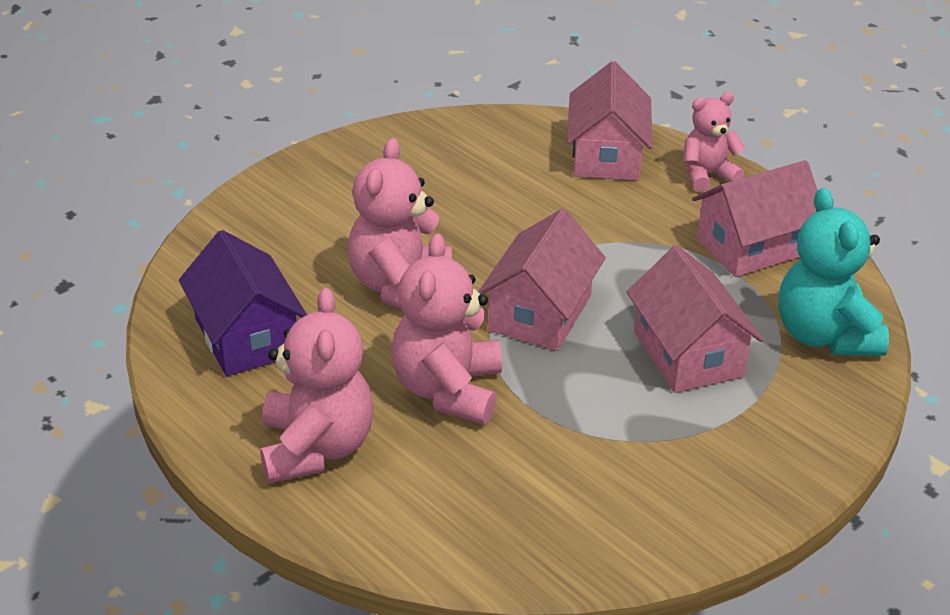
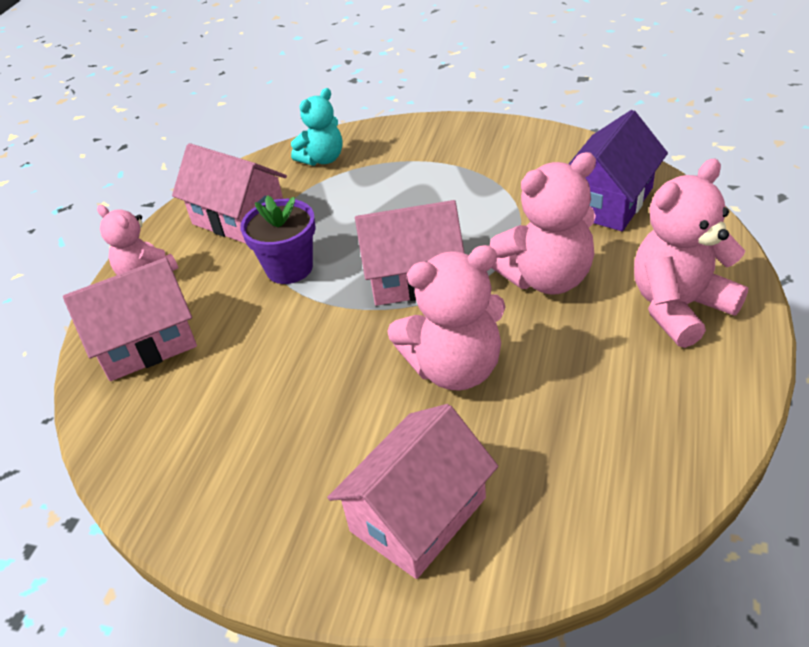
camera: 115 degrees left, 5 degrees up
(246, 337) = (620, 426): purple house -> purple house (608, 201)
(632, 250) = (289, 268): none -> purple flower pot
(688, 354) = (394, 198): pink house -> pink house (418, 514)
(824, 335) = (322, 159): turquoise teddy bear -> turquoise teddy bear, size x0.63

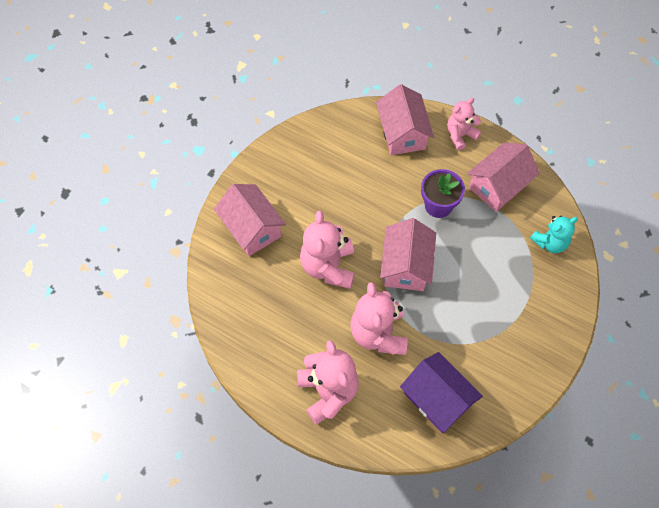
camera: 100 degrees right, 20 degrees up
(322, 159) = (550, 242): turquoise teddy bear -> turquoise teddy bear turned 90 degrees counterclockwise

